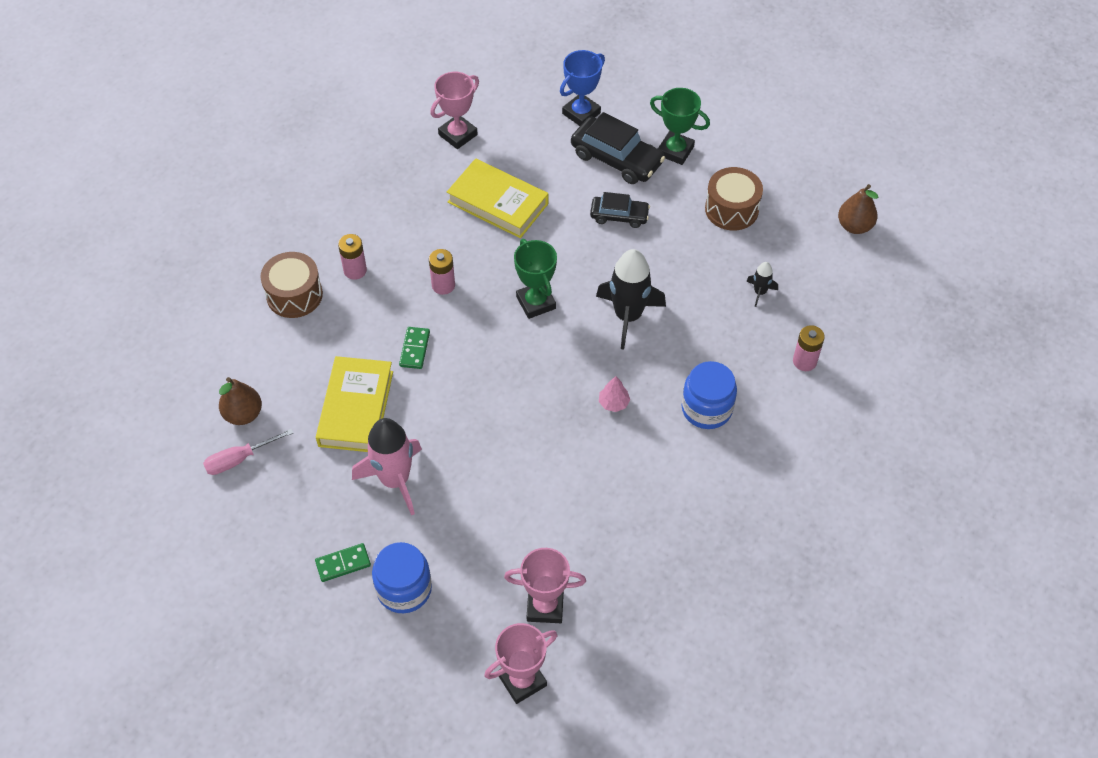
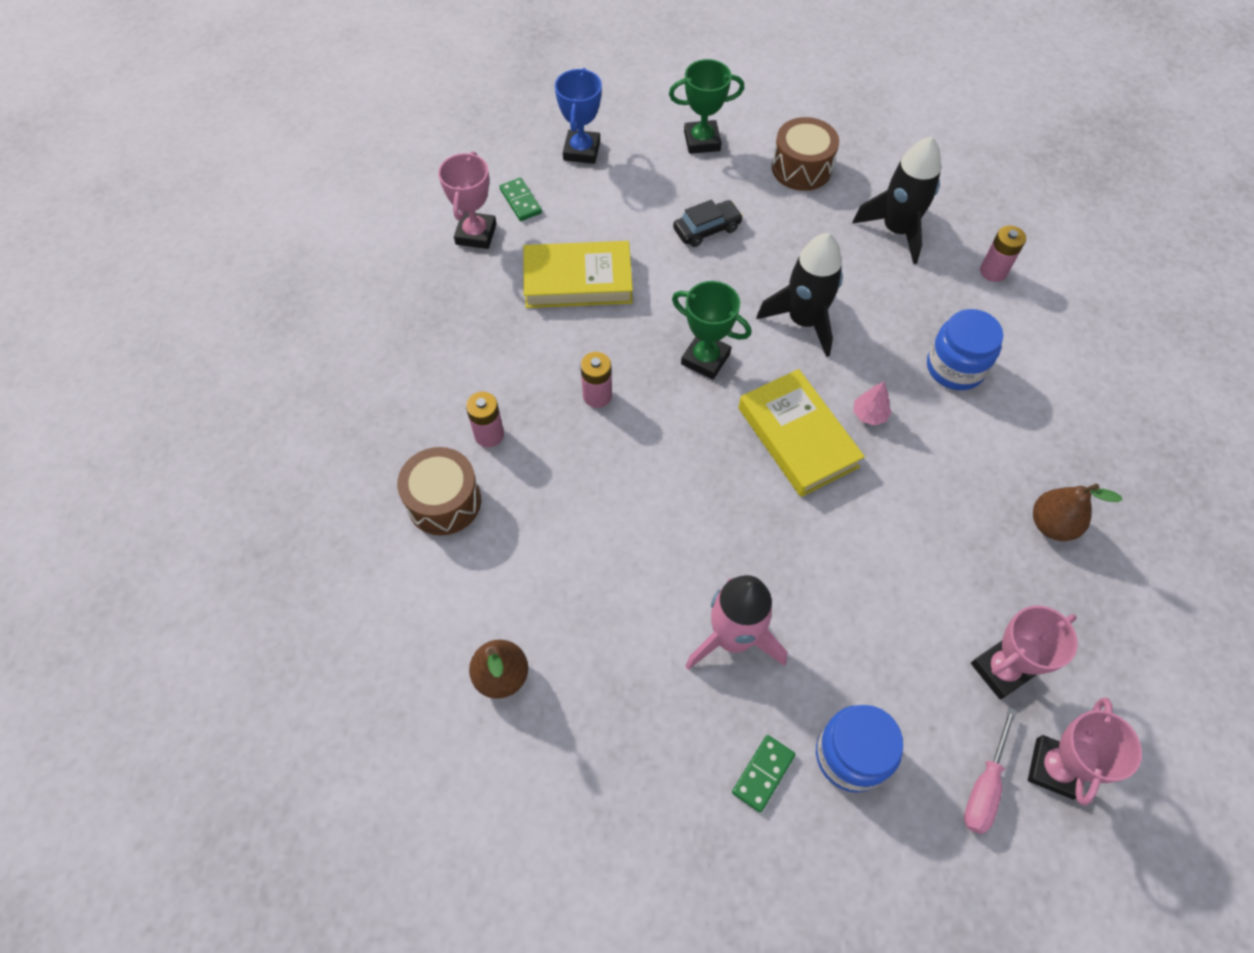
camera: 35 degrees left, 5 degrees up
(239, 459) = (542, 732): pink screwdriver -> pink screwdriver (984, 786)
(356, 408) = (622, 585): yellow book -> yellow book (797, 437)
(415, 349) = (627, 481): green domino -> green domino (521, 201)
(616, 158) = (654, 176): black car -> none
(760, 292) = (896, 230): black rocket -> black rocket, size x2.14
(854, 226) = (917, 127): brown pear -> brown pear (1052, 525)

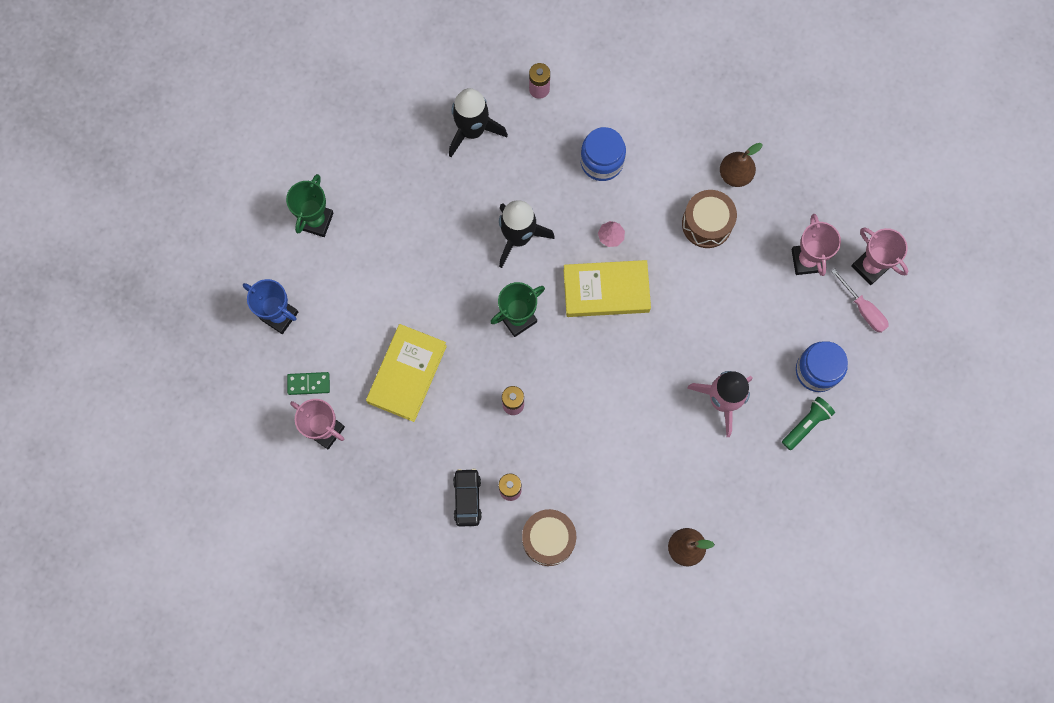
camera: 65 degrees left, 15 degrees up
(707, 229) = (405, 261): black car -> black car (467, 498)
(763, 773) = (806, 424): green domino -> green flashlight
(801, 168) = (381, 163): brown drum -> brown drum (707, 224)

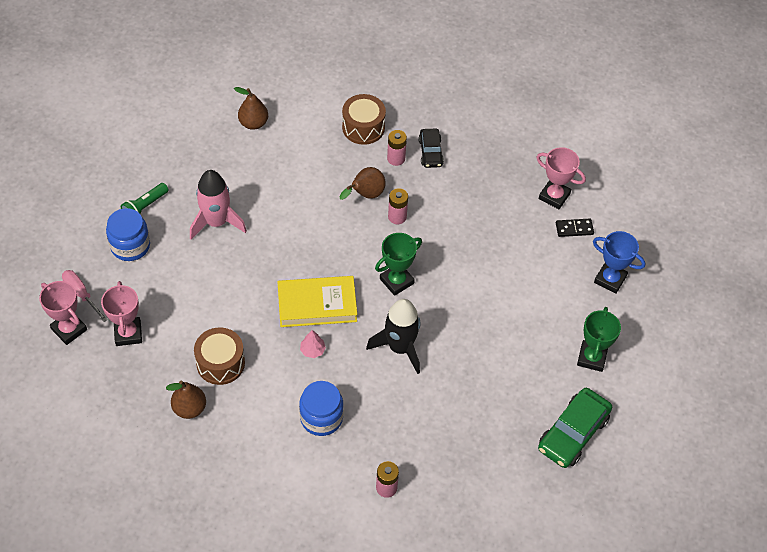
camera: 175 degrees right, 20 degrees down
(308, 383) = (574, 229): green domino -> black domino
(349, 139) = (573, 433): none -> green car
(407, 374) = (490, 237): yellow book -> none
(472, 130) = (451, 444): black rocket -> none
(548, 436) = (365, 195): none -> brown pear

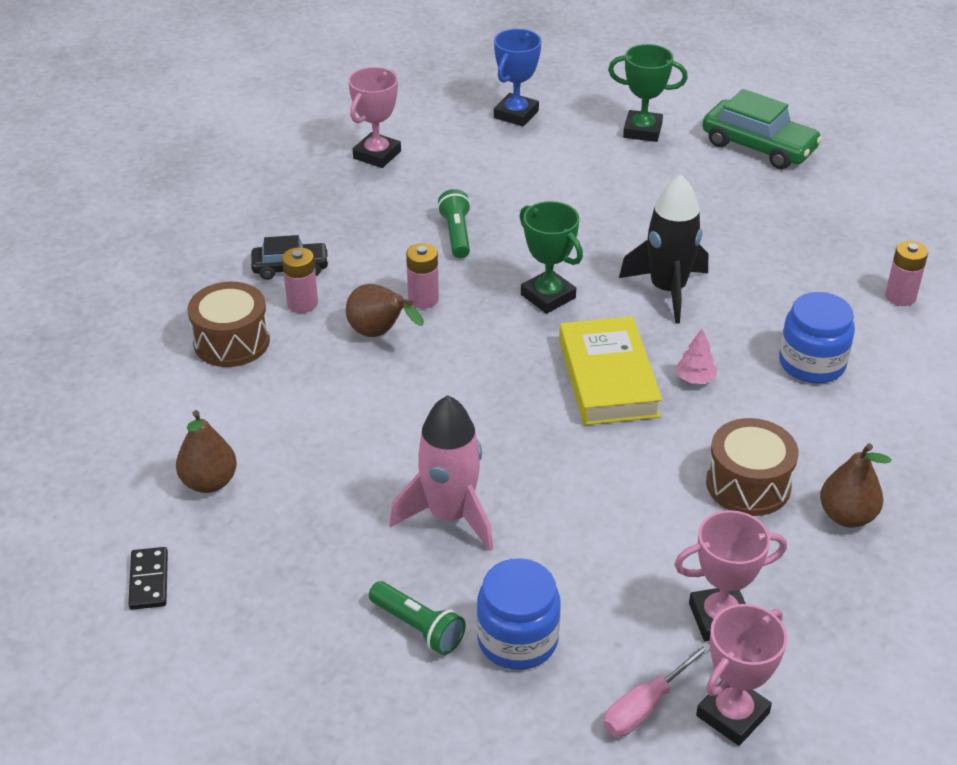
camera: 90 degrees left, 15 degrees down
(463, 236) = (456, 234): none -> green flashlight
(574, 229) = (434, 140): black domino -> black domino (149, 580)

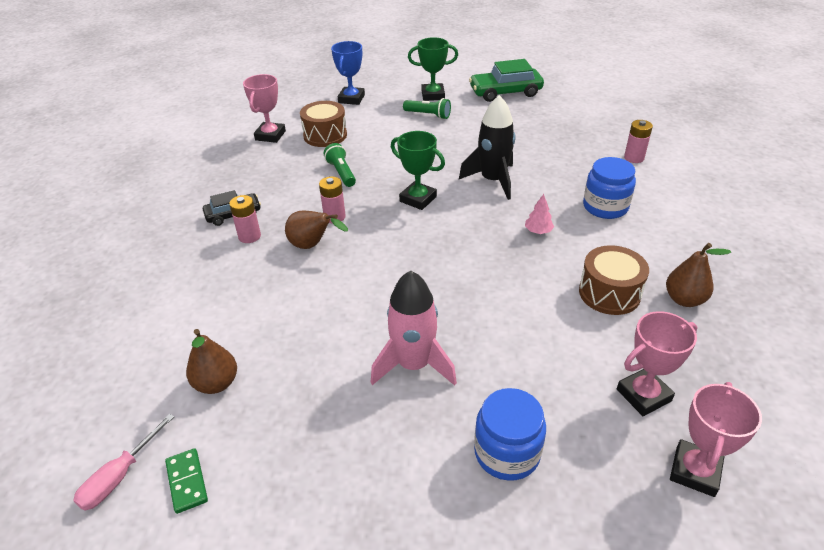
camera: 15 degrees left, 0 degrees up
(149, 580) = (187, 481): black domino -> green domino
(231, 342) = (204, 273): brown drum -> brown drum (325, 135)
(418, 627) = (426, 463): green flashlight -> green flashlight (428, 115)
(608, 378) = (482, 243): yellow book -> none
(646, 706) = (629, 482): pink screwdriver -> pink screwdriver (120, 476)
(758, 146) = (505, 92): green car -> green car turned 150 degrees clockwise

